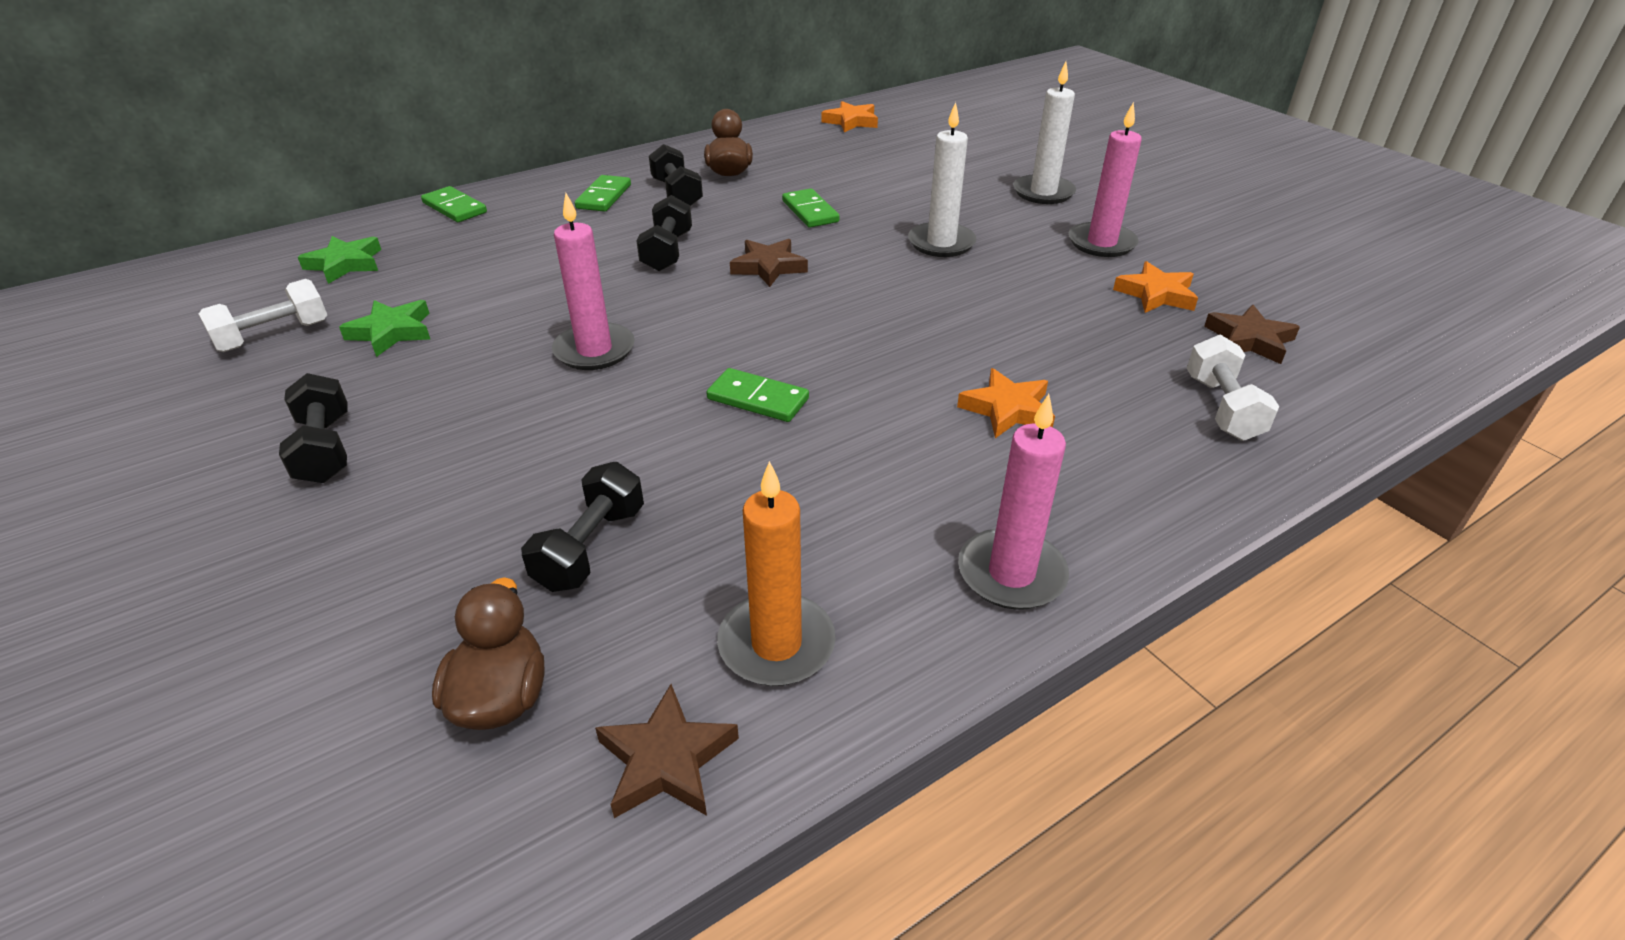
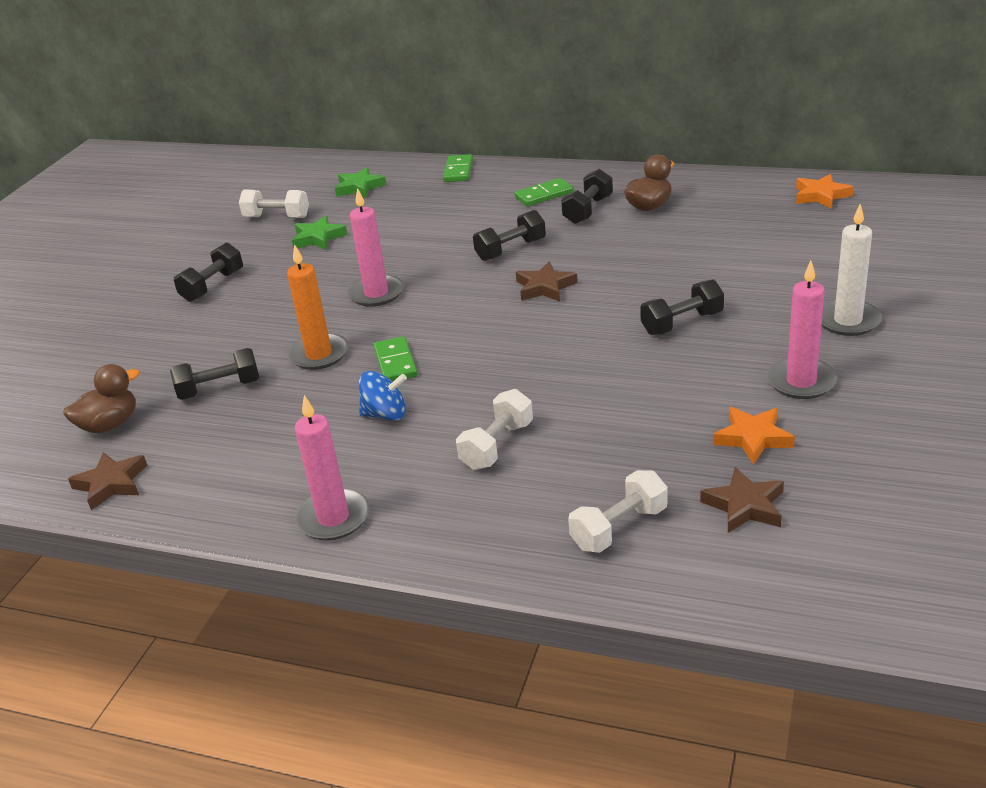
camera: 55 degrees right, 5 degrees down
(776, 644) = (206, 473): orange candle -> orange candle (319, 354)
(810, 211) = (644, 259): green domino -> none
(851, 449) = (385, 414): none -> blue spinning top
(941, 243) = (682, 323): white candle -> black dumbbell
(1007, 409) = (497, 445): orange star -> white dumbbell

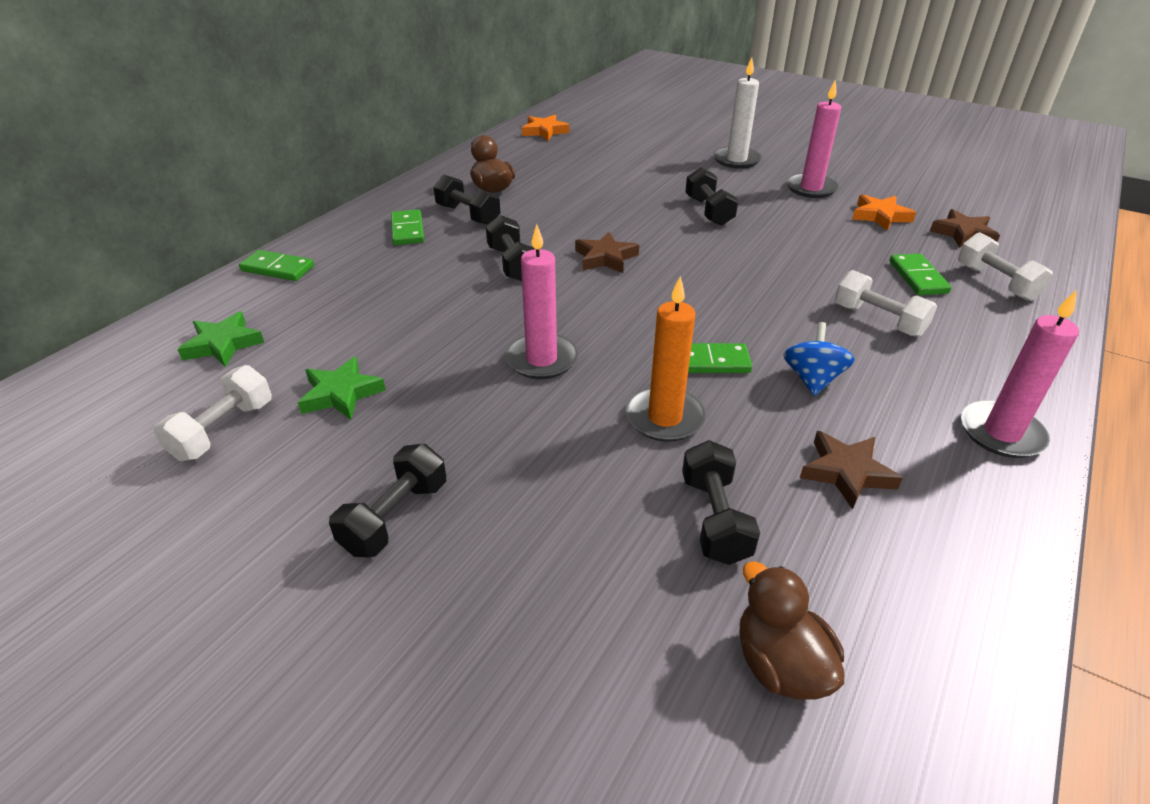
camera: 80 degrees left, 5 degrees up
(111, 484) = (945, 657): brown star -> brown star (846, 472)
(213, 286) = (395, 517): black dumbbell -> black dumbbell turned 75 degrees clockwise
(602, 469) = (918, 277): none -> green domino

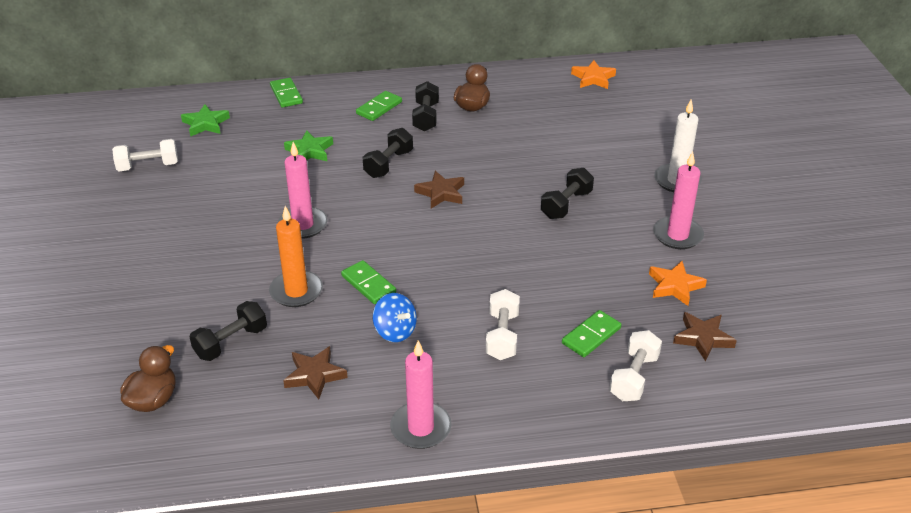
camera: 50 degrees right, 0 degrees up
(341, 394) = (206, 180): green star -> green star (309, 151)
(395, 517) = (141, 246): black dumbbell -> none
(812, 379) = (395, 331): blue spinning top -> blue spinning top turned 75 degrees clockwise

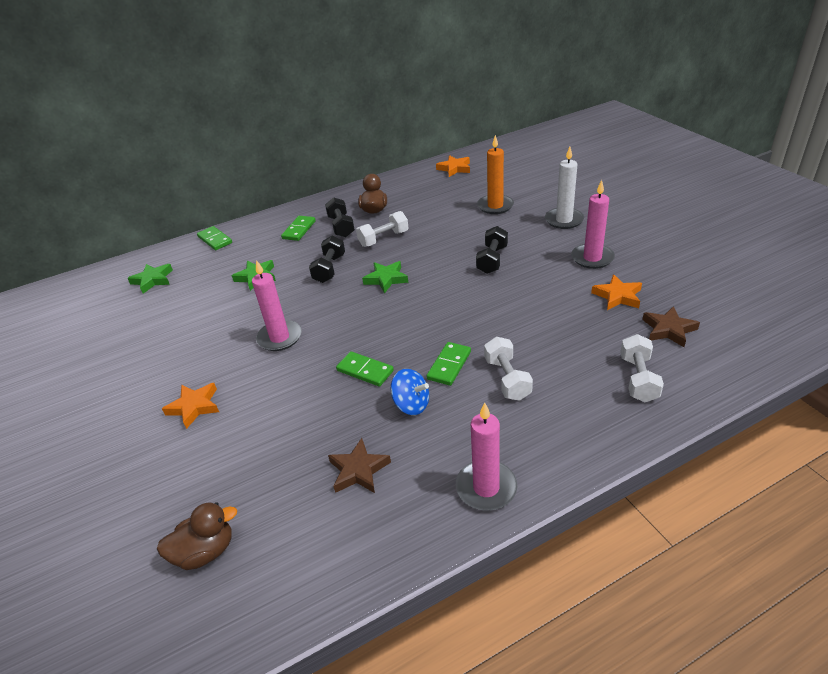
camera: 15 degrees left, 0 degrees up
(148, 166) = (112, 328): white dumbbell -> white dumbbell (384, 239)
(153, 400) = (205, 551): brown duck -> brown duck turned 60 degrees clockwise
(194, 269) = (194, 407): none -> orange star
(231, 342) = (261, 465): black dumbbell -> none
(296, 291) = (302, 397): orange candle -> orange candle (495, 206)
(441, 193) = (386, 279): brown star -> green star
(591, 336) = (580, 355): green domino -> green domino (449, 365)

